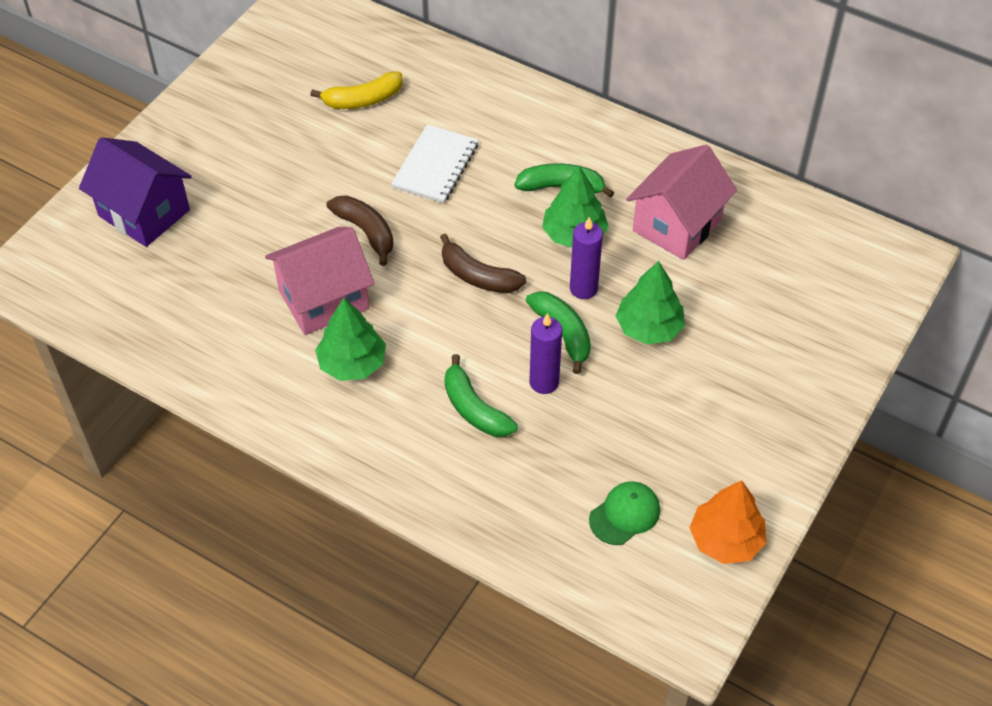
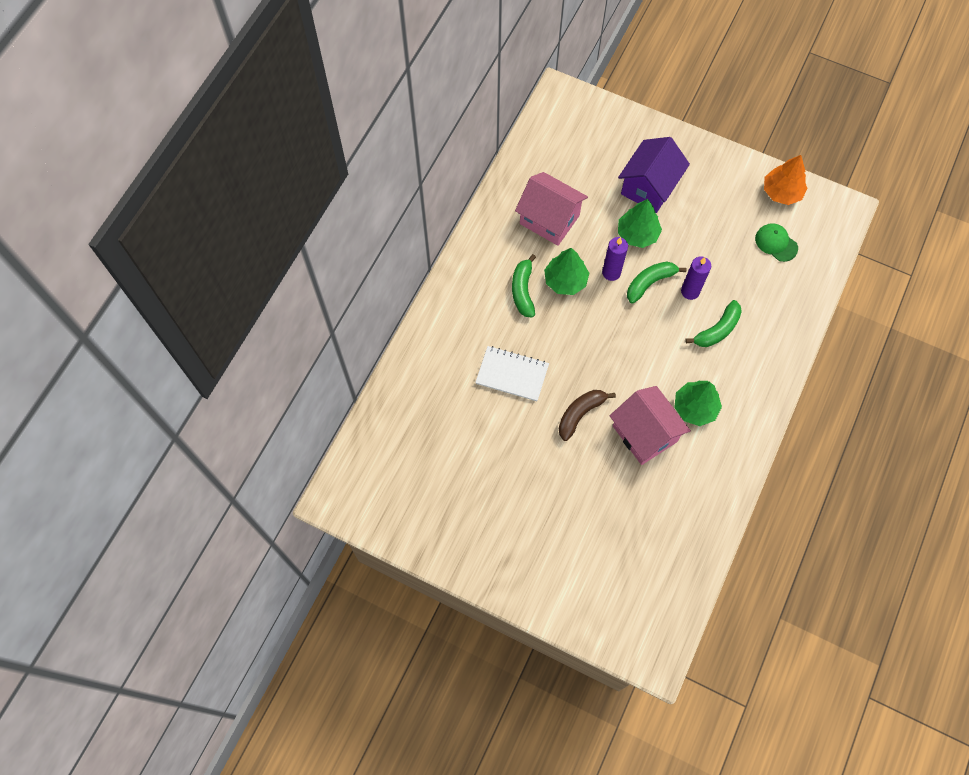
camera: 95 degrees left, 15 degrees up
(144, 213) = (582, 576): purple house -> purple house (649, 187)
(362, 100) = (448, 434): yellow banana -> none
(478, 276) = (610, 337): brown banana -> none

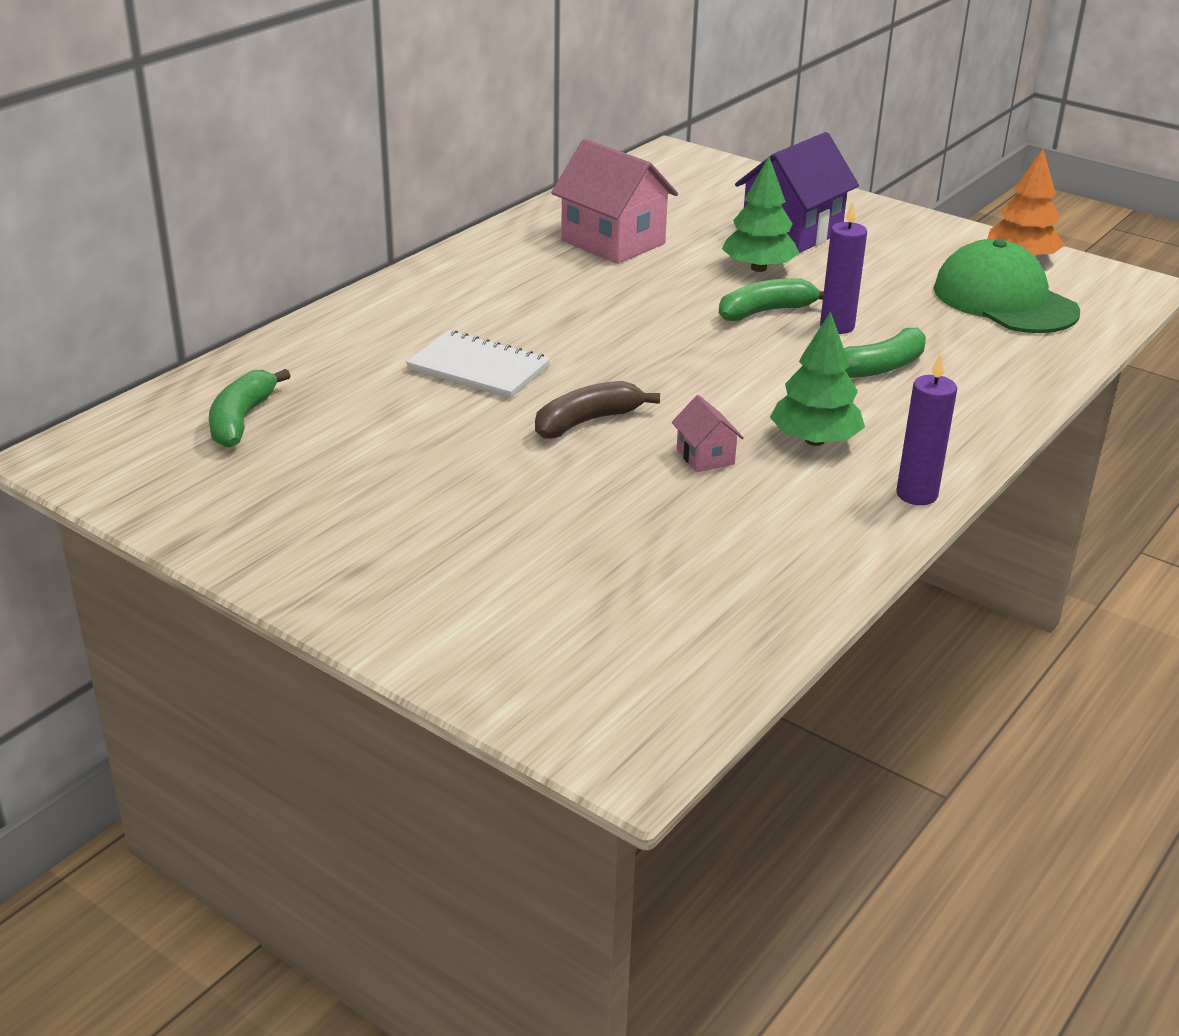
camera: 10 degrees right, 35 degrees down
(523, 290) = (538, 295): green banana -> green banana (242, 420)
(565, 280) = (616, 294): green tree -> none
(611, 272) = (700, 296): purple candle -> purple candle (916, 494)
(644, 433) = (705, 456): pink house -> pink house, size x0.47
(776, 243) = (1004, 300): green cap -> green cap, size x1.89

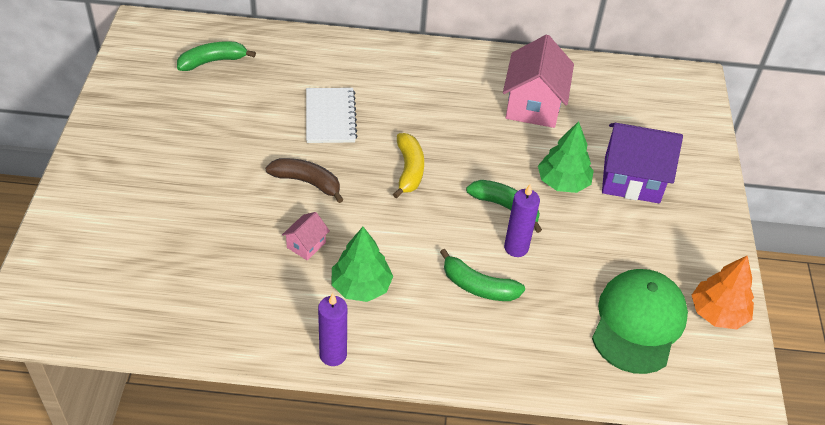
camera: 55 degrees right, 15 degrees up
(640, 348) = (409, 170): none -> yellow banana

